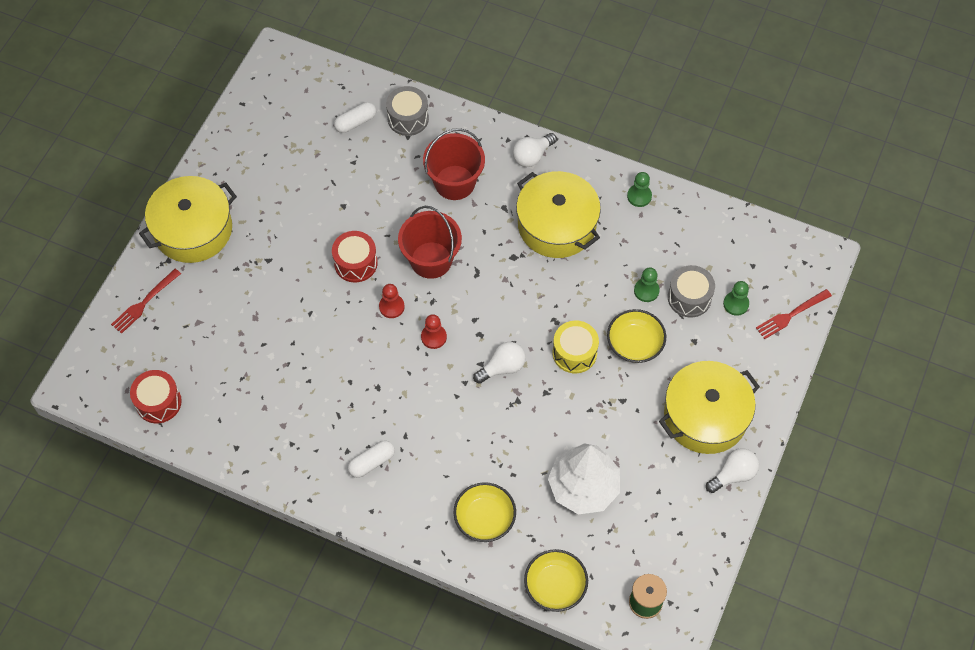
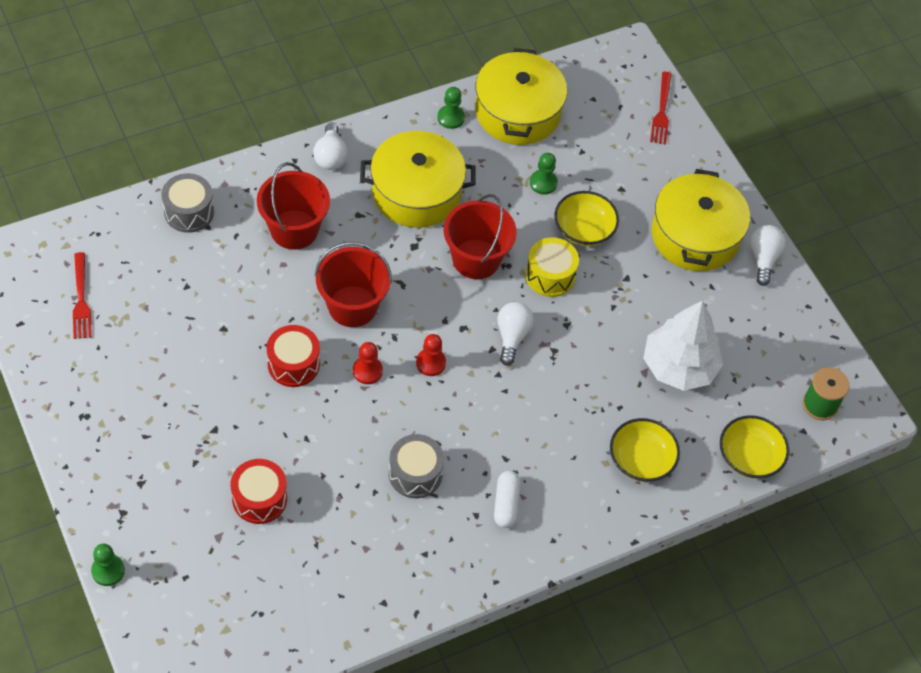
camera: 55 degrees left, 5 degrees down
(144, 303) = (148, 568): red fork -> red fork (81, 300)
(158, 402) = (269, 634): red drum -> red drum (259, 499)
(193, 229) = (112, 466): yellow pot -> yellow pot (517, 112)
(355, 122) = (147, 253): white capsule -> none
(541, 299) = (476, 259): none -> red bucket
(689, 297) = (579, 161): grey drum -> grey drum (415, 474)
(736, 304) = (616, 136): green pawn -> green pawn (108, 571)

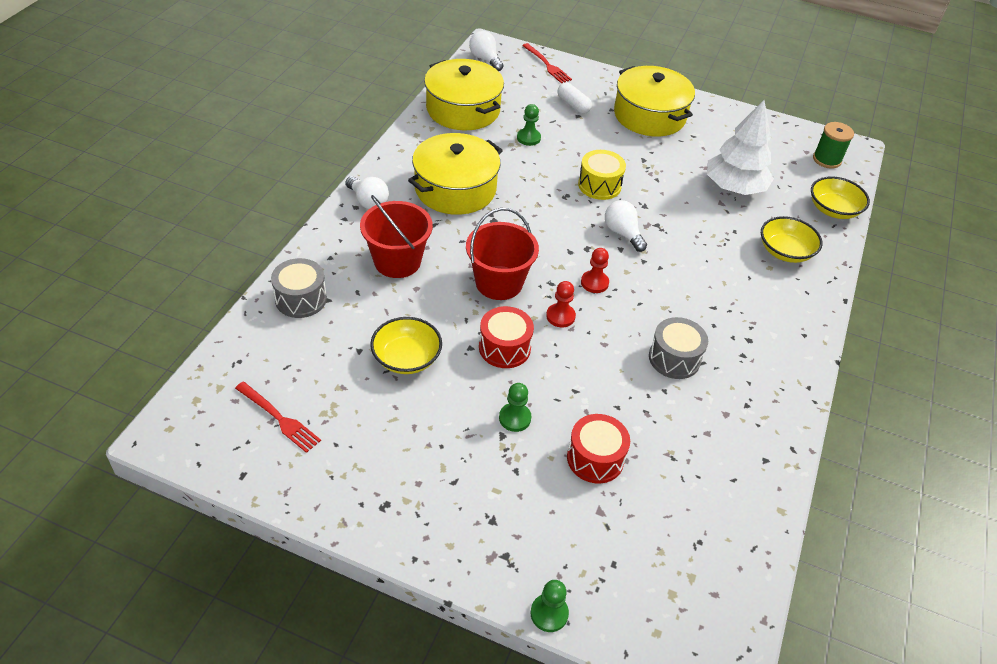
camera: 40 degrees left, 10 degrees down
(451, 118) = (424, 135): green pawn -> green pawn (515, 418)
(476, 259) = (543, 204): red bucket -> none
(506, 504) = (750, 334): white capsule -> white capsule (573, 105)
(584, 229) = (585, 148): yellow bowl -> yellow bowl (406, 358)
(763, 259) = (699, 106): white light bulb -> white light bulb (485, 59)

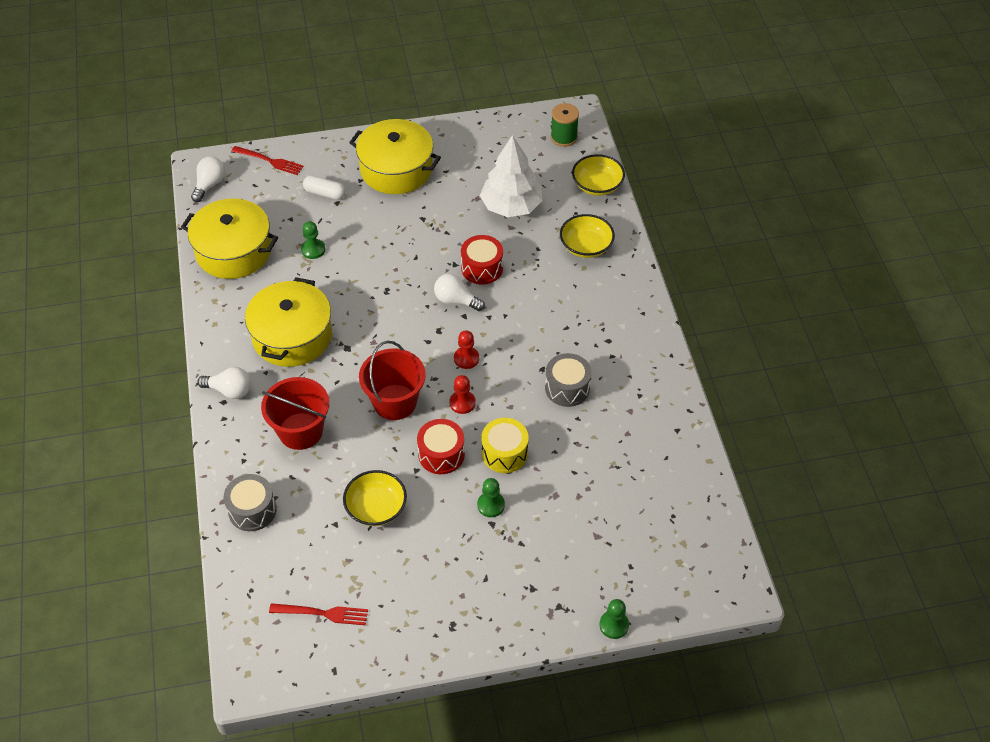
camera: 30 degrees left, 5 degrees up
(485, 59) = (209, 185): white light bulb -> white light bulb turned 90 degrees clockwise
(595, 458) = (567, 500): red drum -> red drum (482, 268)
(599, 185) = (405, 264): yellow drum -> yellow drum (504, 453)

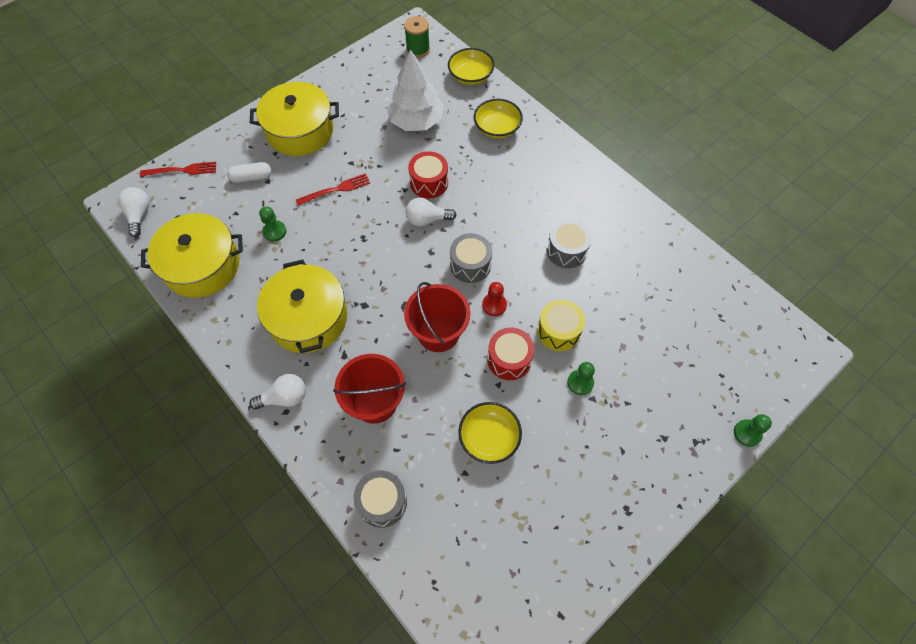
camera: 30 degrees left, 10 degrees up
(323, 613) = (513, 565): red fork -> red fork (336, 189)
(466, 358) = (470, 265): red pawn -> grey drum

